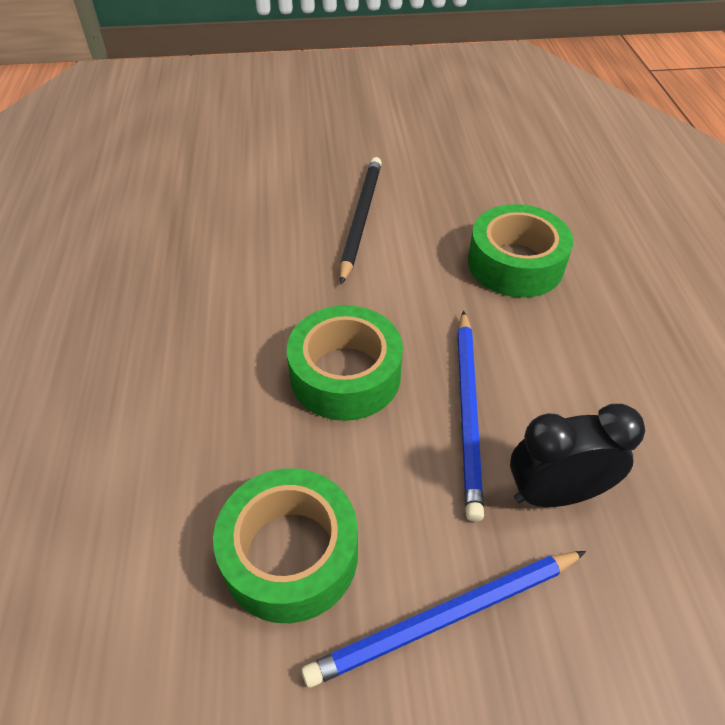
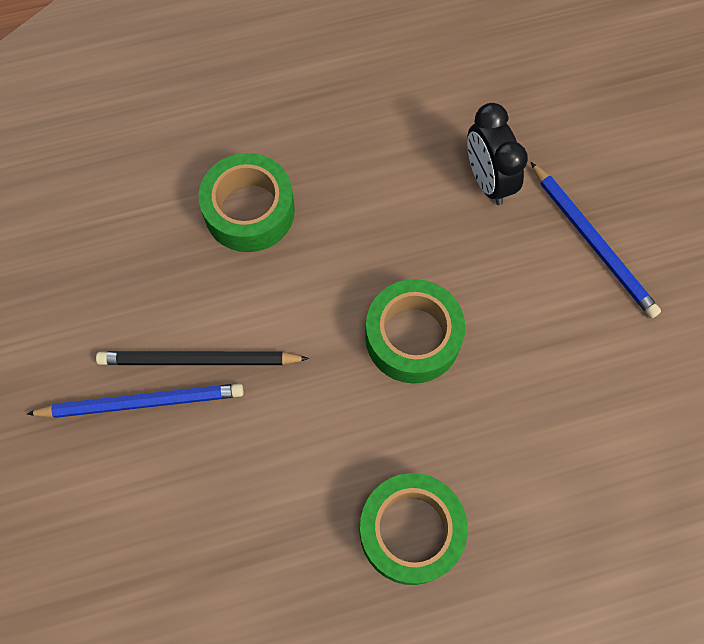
camera: 100 degrees left, 20 degrees up
(290, 554) = (578, 344): green tape -> green tape (411, 531)
(468, 412) = (430, 239): blue pencil -> blue pencil (142, 402)

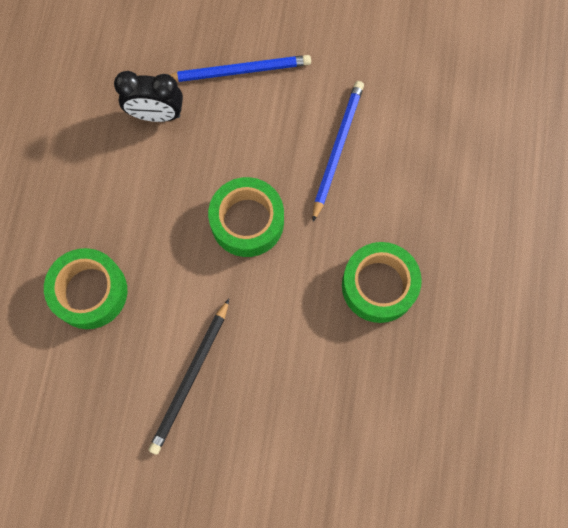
camera: 65 degrees left, 5 degrees up
(142, 402) = (202, 432): blue pencil -> blue pencil (337, 149)

